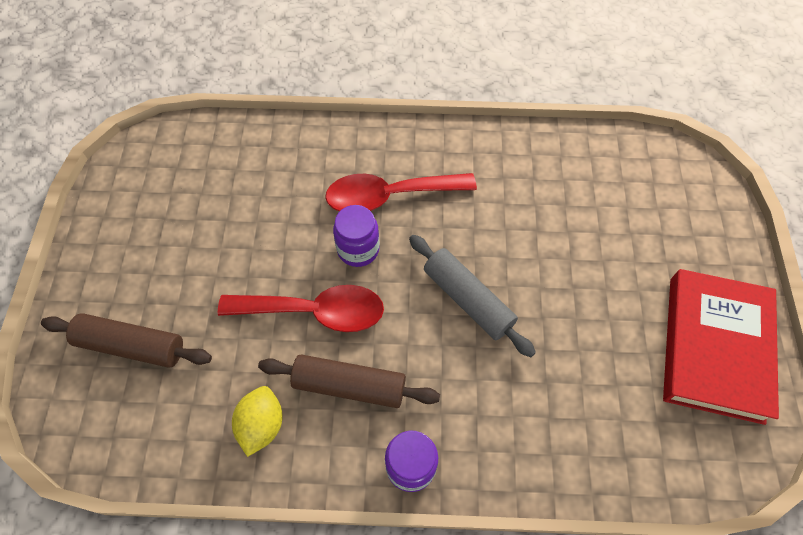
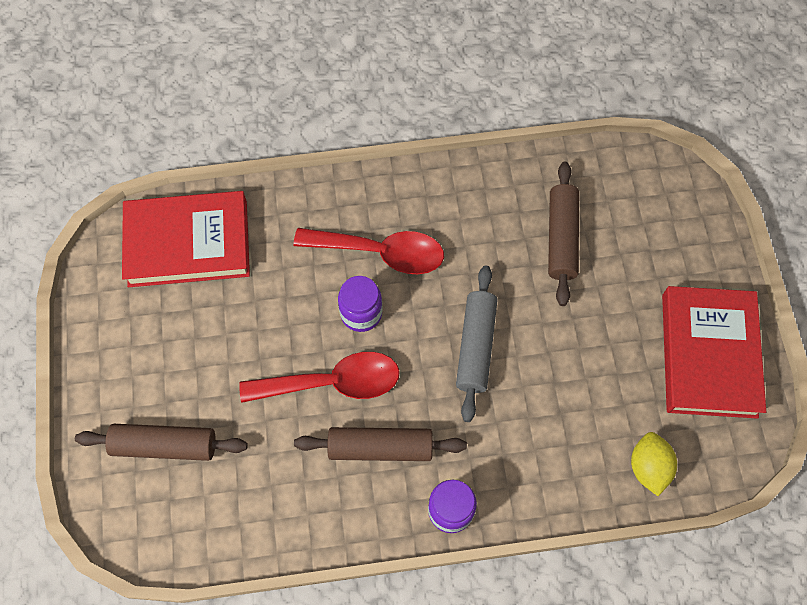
camera: 10 degrees left, 5 degrees up
(207, 160) = (188, 243): none -> red book
(261, 425) = (307, 498): yellow lemon -> yellow lemon (648, 467)
(389, 196) = (381, 252): red spoon -> red spoon turned 150 degrees counterclockwise
(468, 299) = (476, 346): grey rolling pin -> grey rolling pin turned 60 degrees clockwise
(572, 209) = (561, 238): none -> brown rolling pin

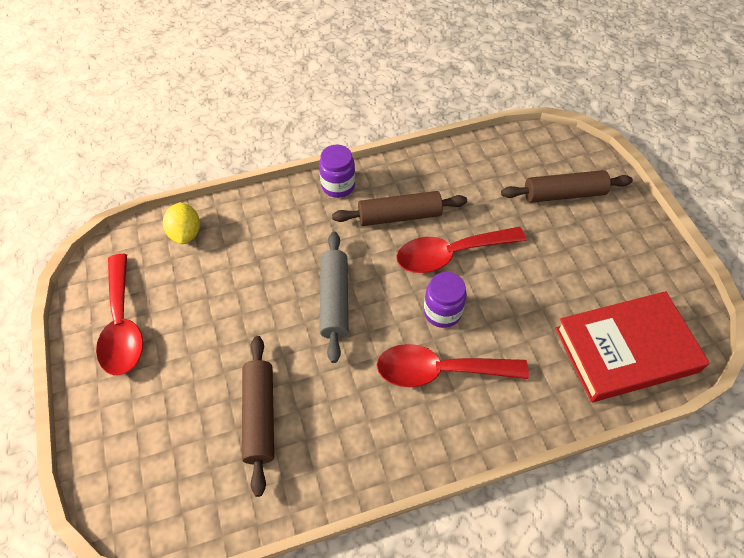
camera: 170 degrees right, 10 degrees down
(708, 355) = (122, 325): red book -> red spoon

